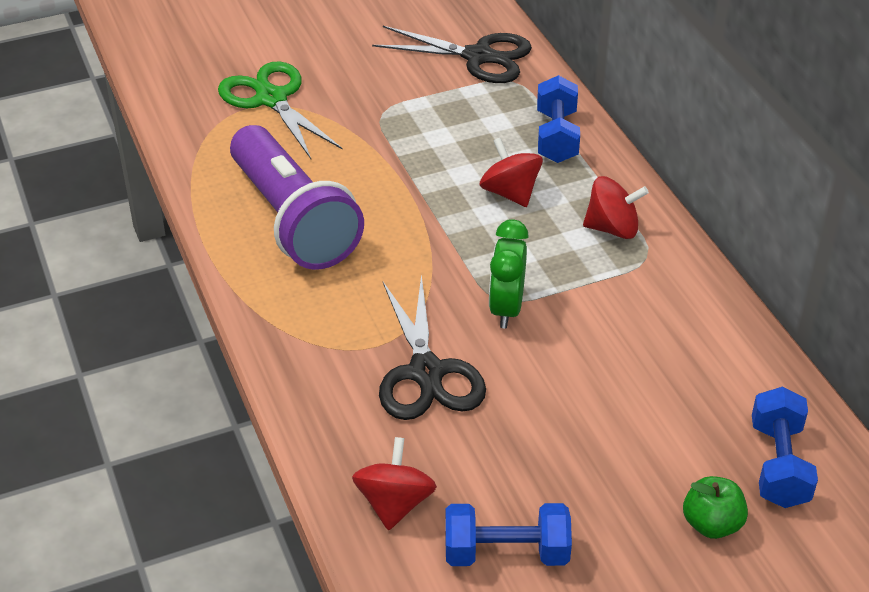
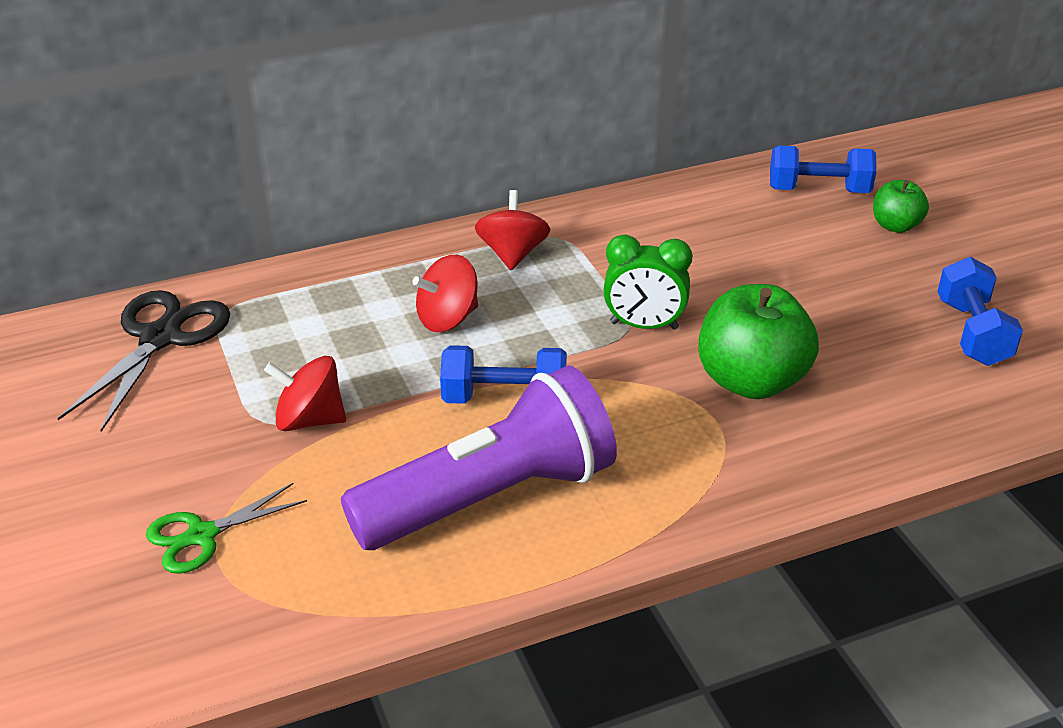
camera: 90 degrees left, 5 degrees down
(271, 99) = (202, 535): green scissors -> green scissors, size x0.63
(394, 503) = (940, 401): red spinning top -> red spinning top (309, 420)
(426, 373) = (751, 381): black scissors -> green apple
(556, 137) = (346, 283): blue dumbbell -> blue dumbbell (504, 398)

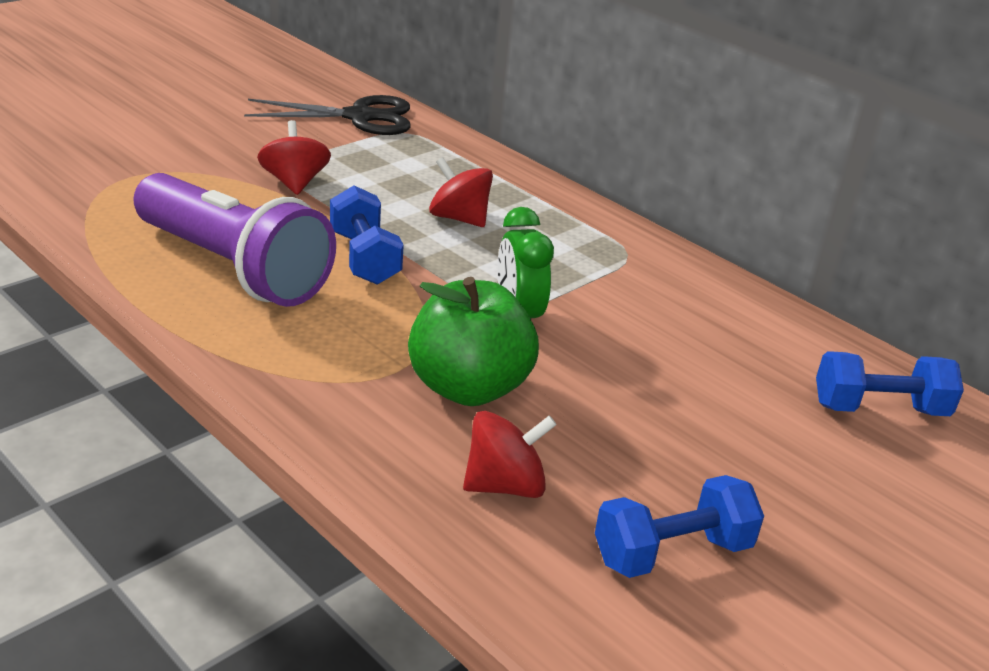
camera: 65 degrees right, 5 degrees down
(202, 535) = (153, 167): green scissors -> none
(512, 254) = (579, 235): red spinning top -> red spinning top (505, 485)
(818, 190) = (879, 409): blue dumbbell -> blue dumbbell turned 75 degrees counterclockwise
(895, 226) = (860, 476): green apple -> none

